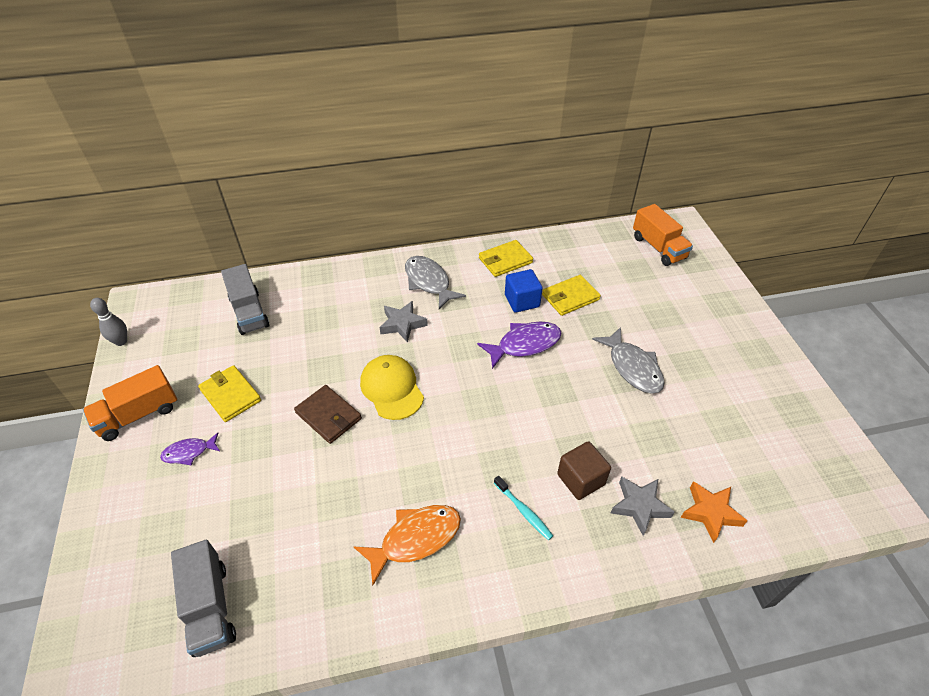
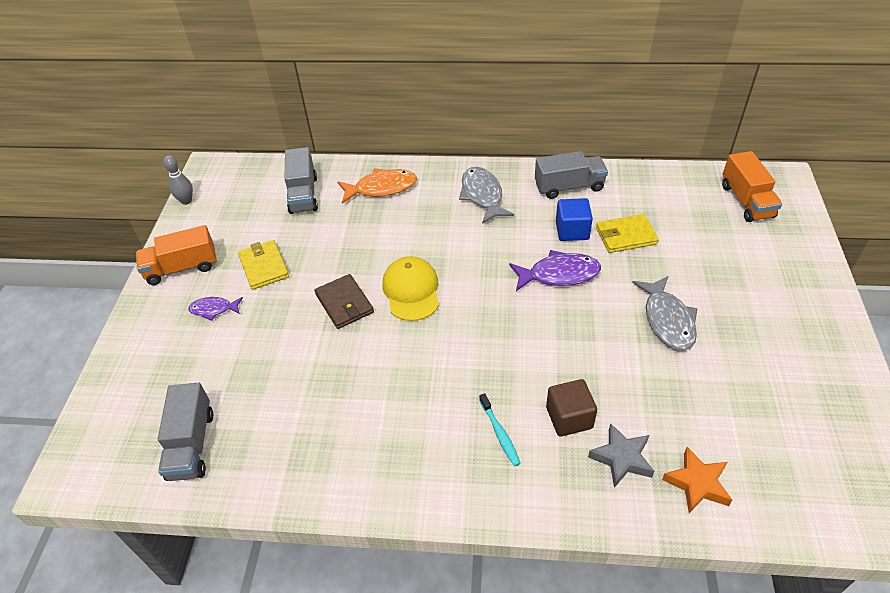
camera: 20 degrees right, 0 degrees up
(402, 324) = (442, 232): grey star -> none
(415, 539) = (387, 433): orange fish -> orange fish (381, 188)
(505, 260) = (569, 187): yellow wallet -> grey truck

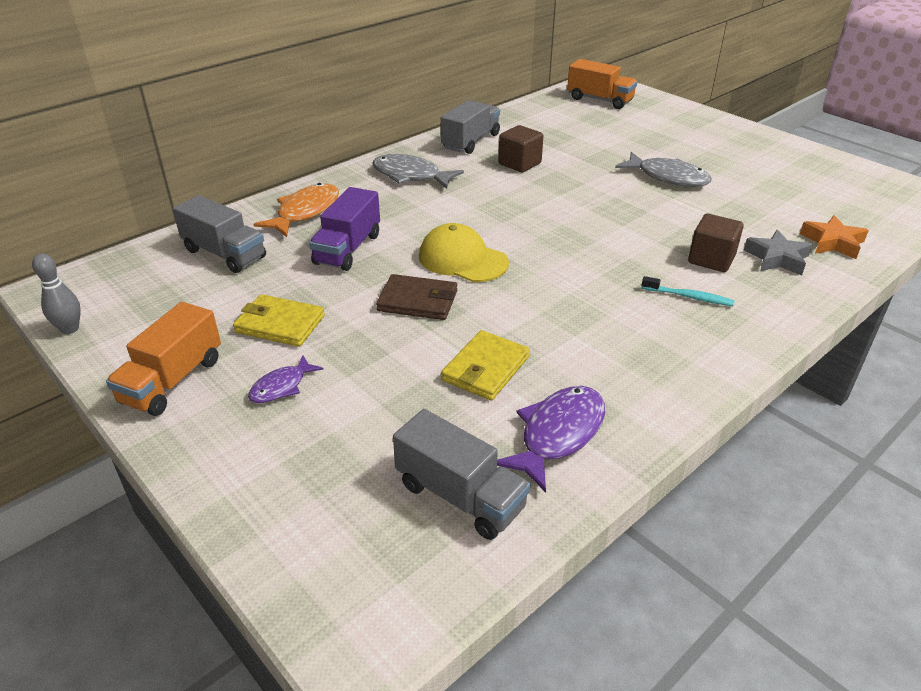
camera: 50 degrees left, 10 degrees down
(364, 235) = (348, 249): none -> purple truck
(559, 274) = (557, 190): purple fish -> purple fish (558, 434)
(572, 231) = (519, 163): blue cube -> brown cube
(625, 236) = (561, 149): yellow wallet -> yellow wallet (485, 369)

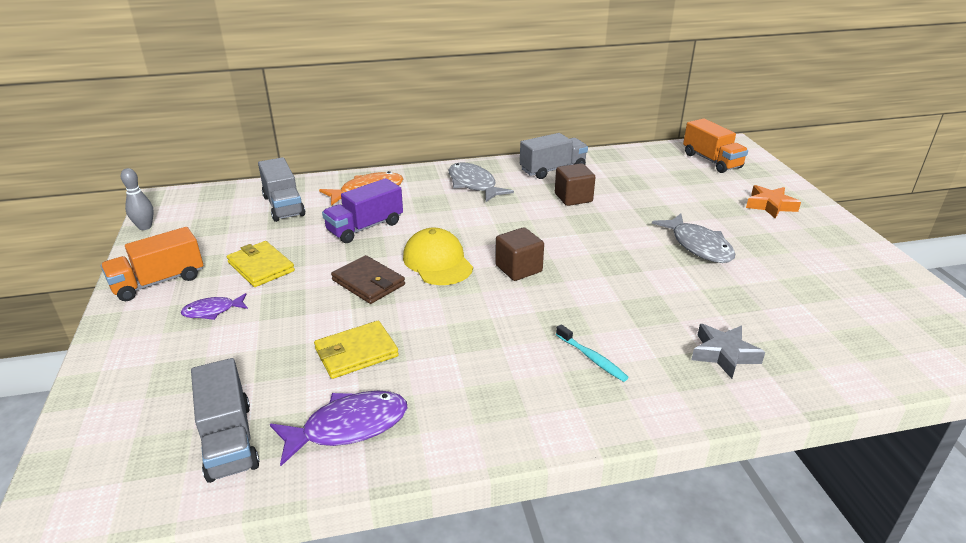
camera: 30 degrees right, 5 degrees down
(711, 259) = (654, 332): brown cube -> brown cube (518, 269)
(832, 242) = (805, 359): orange star -> orange star (770, 205)

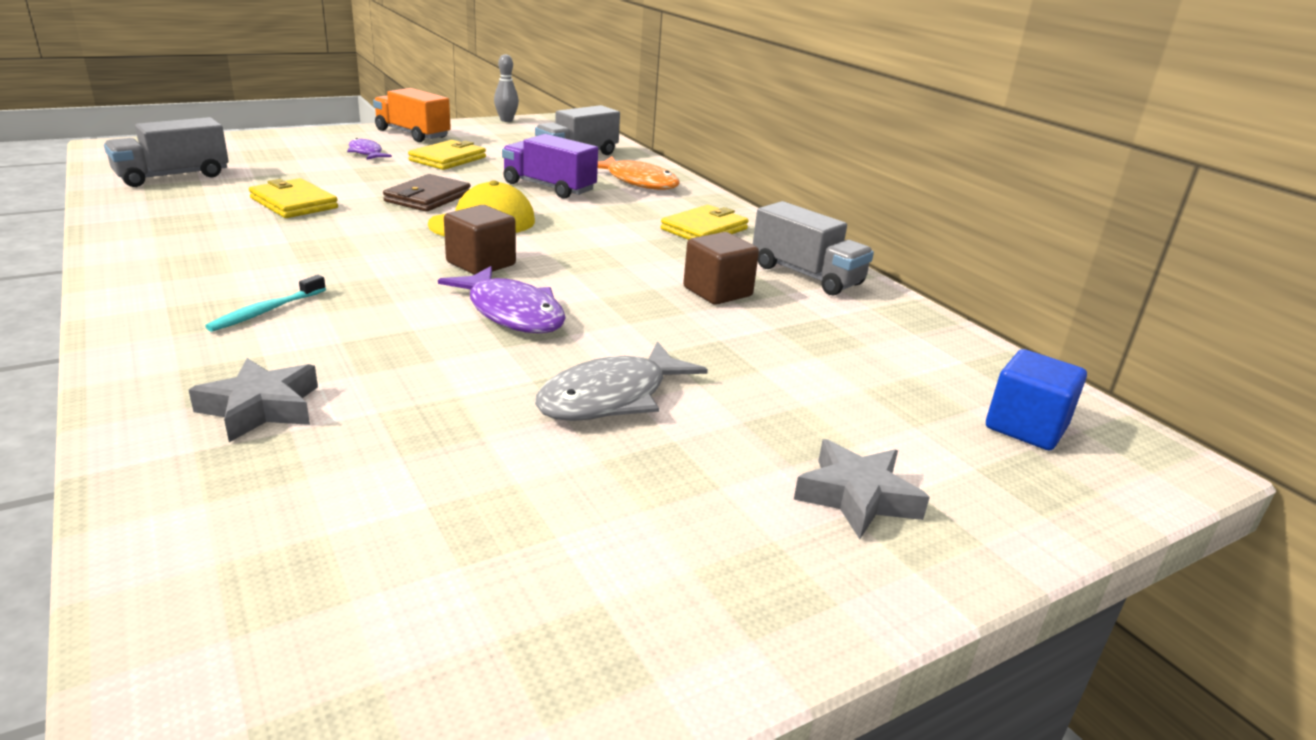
camera: 70 degrees right, 5 degrees down
(348, 427) = (174, 210): purple fish -> purple fish (512, 313)
(473, 184) = (704, 229): grey fish -> yellow wallet
(711, 161) = (1026, 427): orange truck -> blue cube
(770, 205) = (857, 497): orange star -> grey star

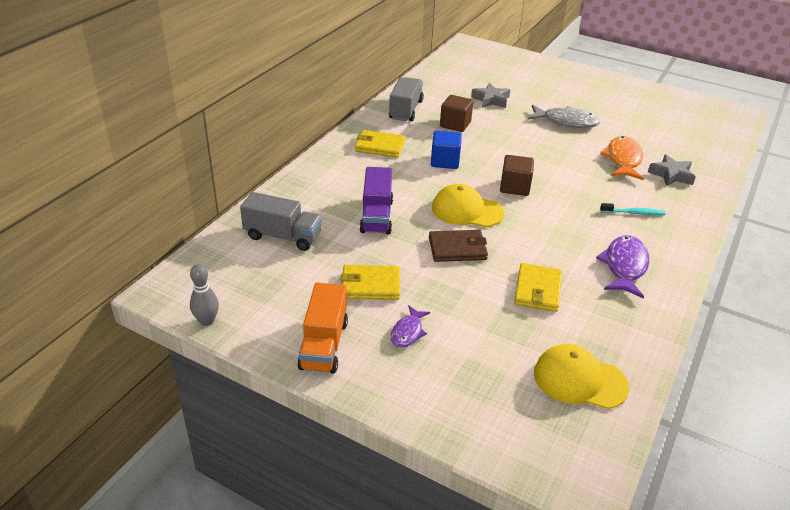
camera: 120 degrees left, 10 degrees up
(173, 176) = (579, 380): grey truck -> yellow cap
(512, 313) = (544, 160): purple fish -> purple fish (624, 266)
(638, 182) = (320, 190): orange fish -> orange fish (623, 159)
(857, 497) = (553, 78): grey star -> grey star (491, 100)
(1026, 427) = (478, 61): blue cube -> blue cube (445, 161)

